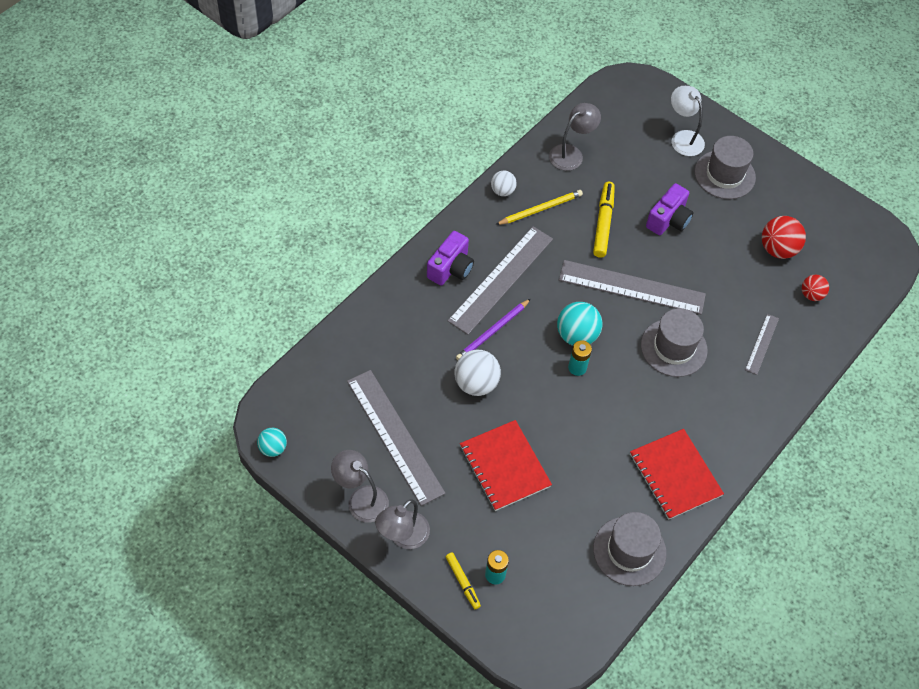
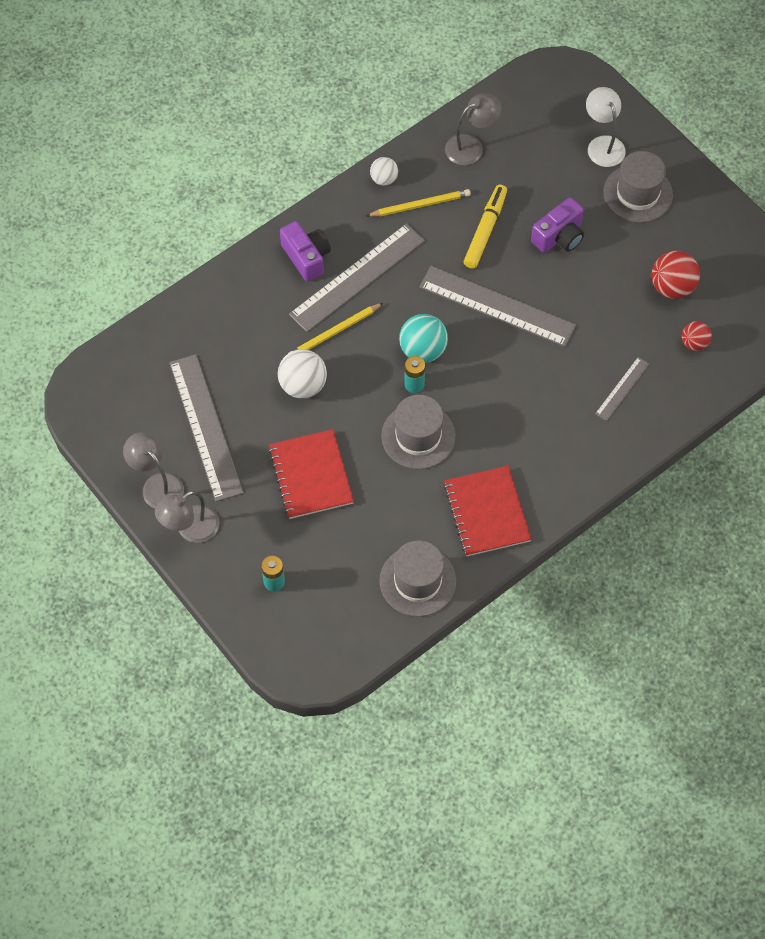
camera: 15 degrees right, 5 degrees up
(273, 448) = (79, 420): turquoise ball -> none
(451, 268) = (306, 257): purple camera -> purple camera turned 75 degrees counterclockwise
(462, 582) = (239, 583): yellow marker -> none
(493, 331) = (334, 333): purple pencil -> yellow pencil
(673, 348) = (524, 378): grey hat -> grey hat (418, 436)

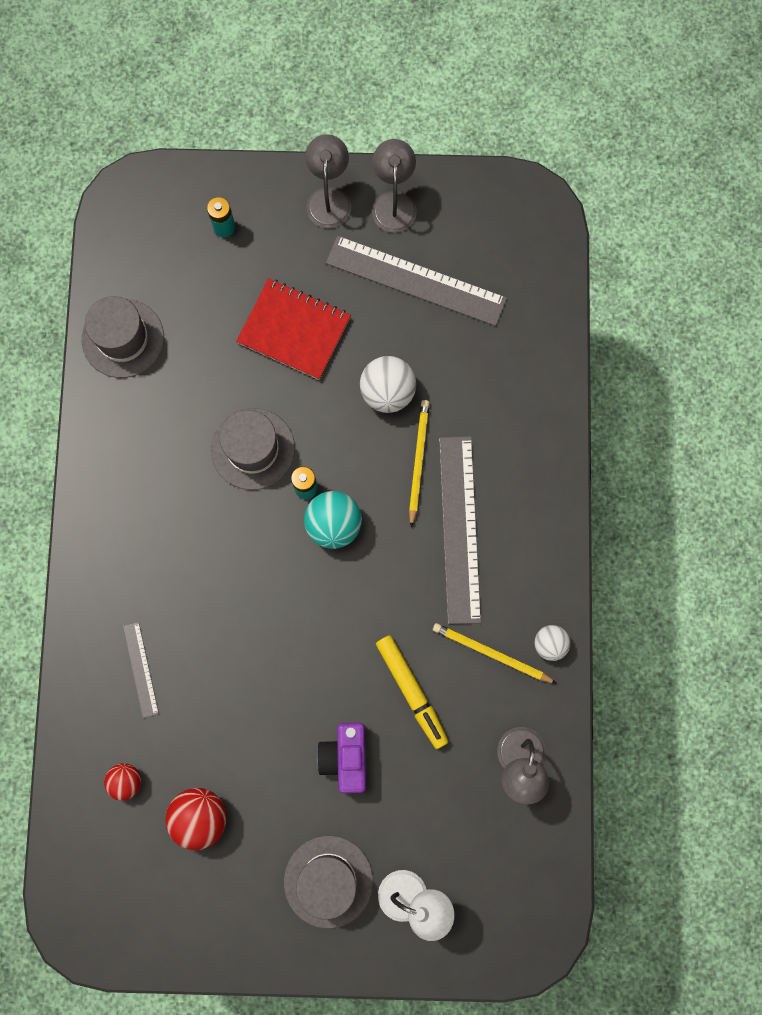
camera: 130 degrees right, 15 degrees up
(157, 485) = (394, 202): grey lamp -> grey lamp turned 90 degrees counterclockwise
(306, 257) = (519, 500): purple camera -> none
(420, 205) = (491, 654): yellow pencil -> yellow pencil turned 90 degrees clockwise
(487, 512) = (131, 446): red notebook -> none
(497, 306) = (321, 630): grey ruler -> none

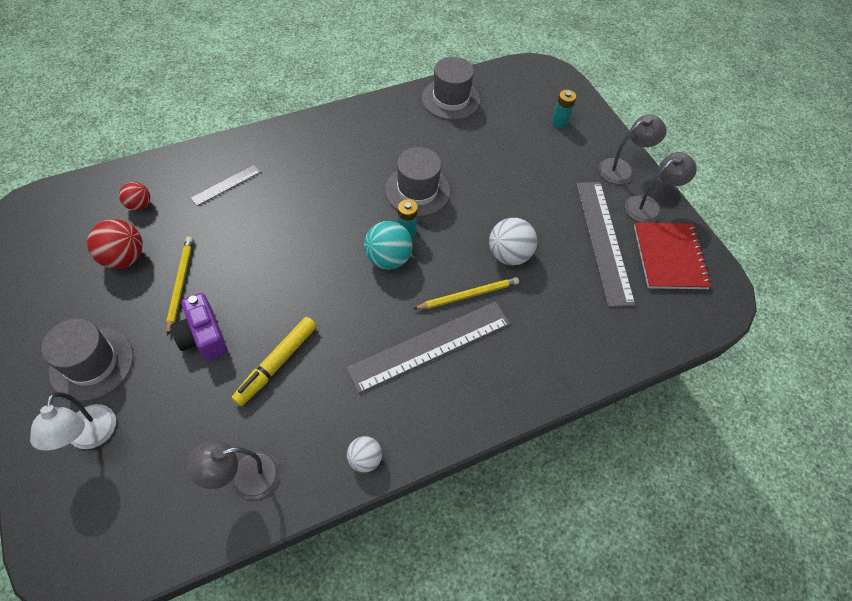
camera: 60 degrees right, 20 degrees down
(294, 330) = (516, 183): red notebook -> red notebook (669, 257)
(346, 757) = (203, 336): purple camera -> purple camera turned 90 degrees counterclockwise
(491, 654) = (335, 413): yellow pencil -> yellow pencil (180, 284)

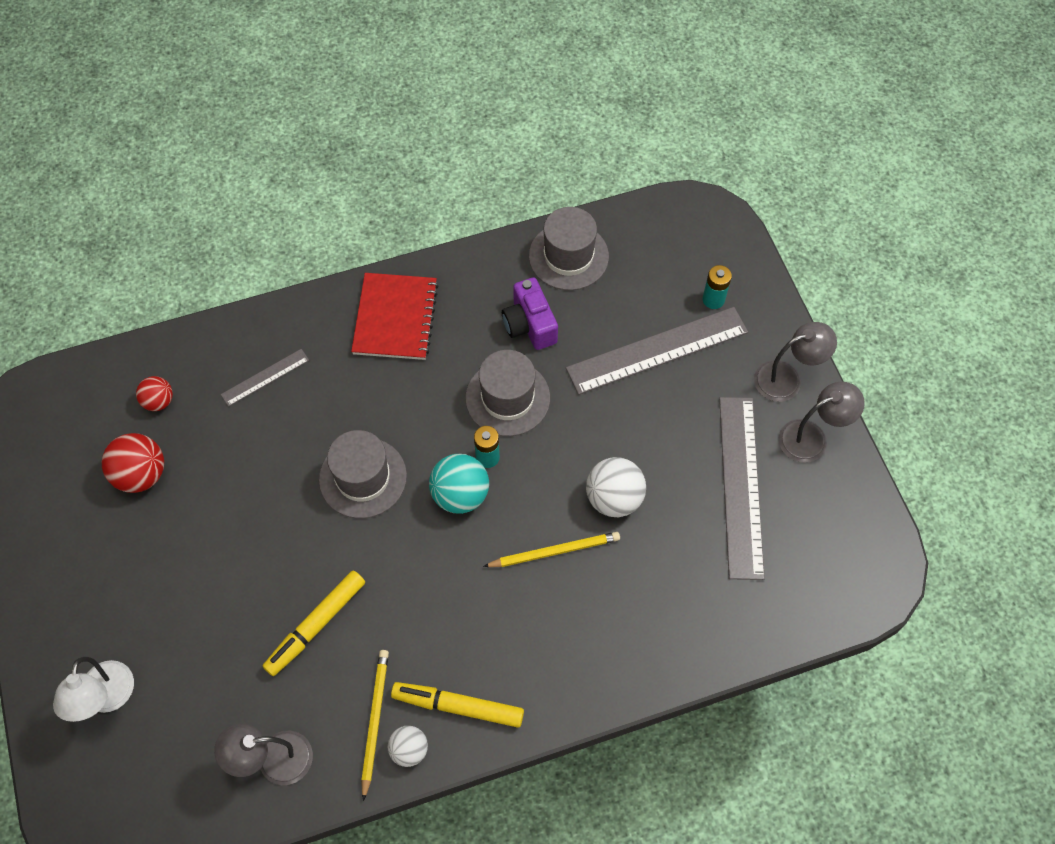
camera: 10 degrees right, 5 degrees up
(92, 364) = (106, 610): grey hat -> grey hat (363, 477)
(180, 284) = (207, 514): yellow pencil -> yellow pencil (374, 721)
(203, 336) = (232, 585): purple camera -> purple camera (529, 325)
(403, 419) = (458, 706): none -> yellow marker
(430, 346) = (499, 616): grey ruler -> grey ruler (657, 350)
(669, 257) = (824, 514): red notebook -> red notebook (395, 318)

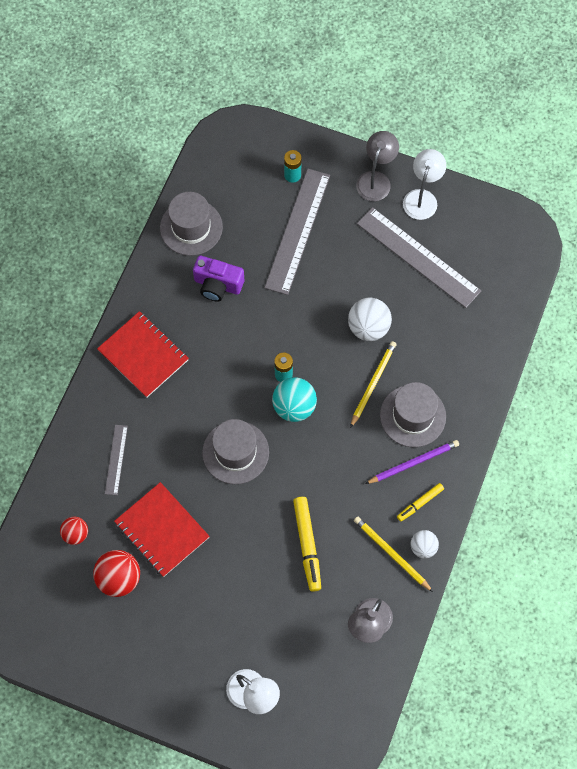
camera: 50 degrees left, 5 degrees up
(223, 474) = (162, 530): none -> red notebook
(458, 706) = (420, 503): yellow marker -> yellow marker, size x0.60
(500, 663) = (413, 462): none -> purple pencil
(507, 398) = (255, 334): grey hat -> grey hat (412, 416)
(812, 437) = (422, 198): grey lamp -> white lamp

